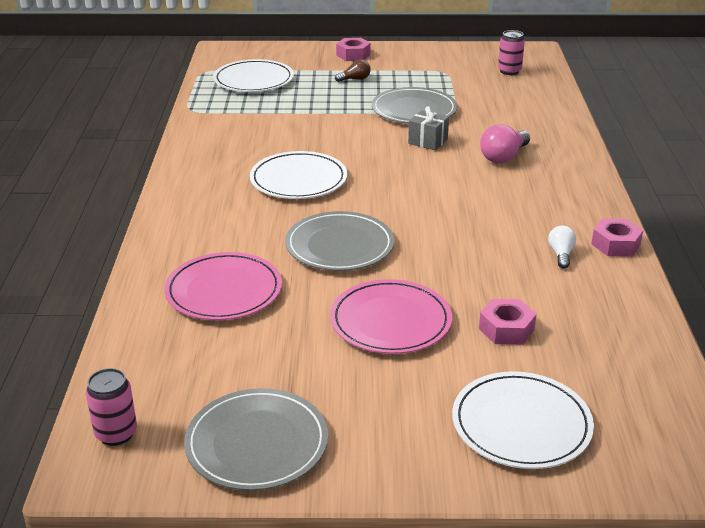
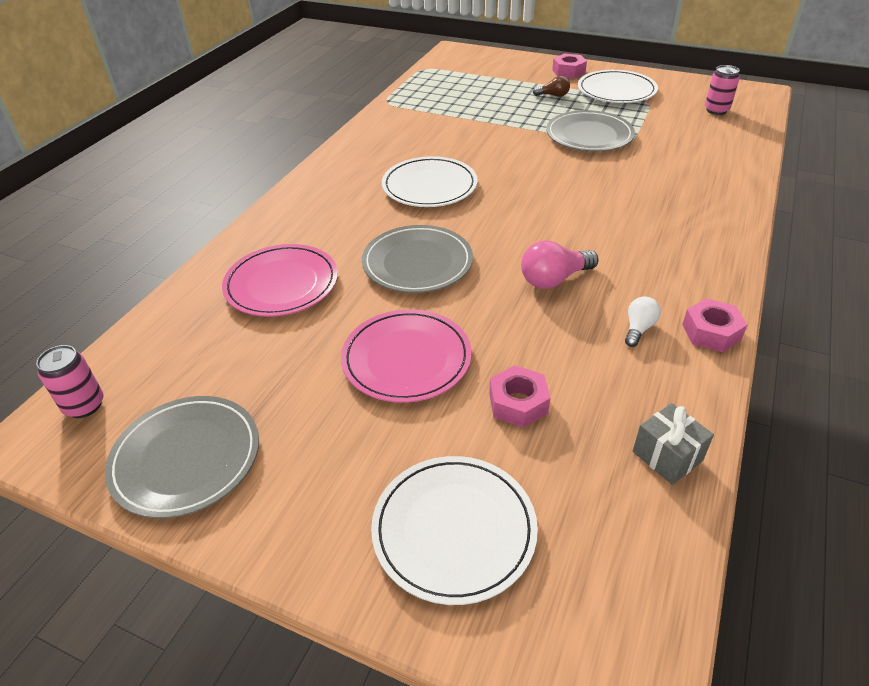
camera: 25 degrees right, 10 degrees up
(253, 80) = (461, 82): white plate -> white plate (616, 90)
(428, 141) = (580, 170): grey gift -> grey gift (667, 456)
(503, 157) = (648, 202): pink light bulb -> pink light bulb (554, 279)

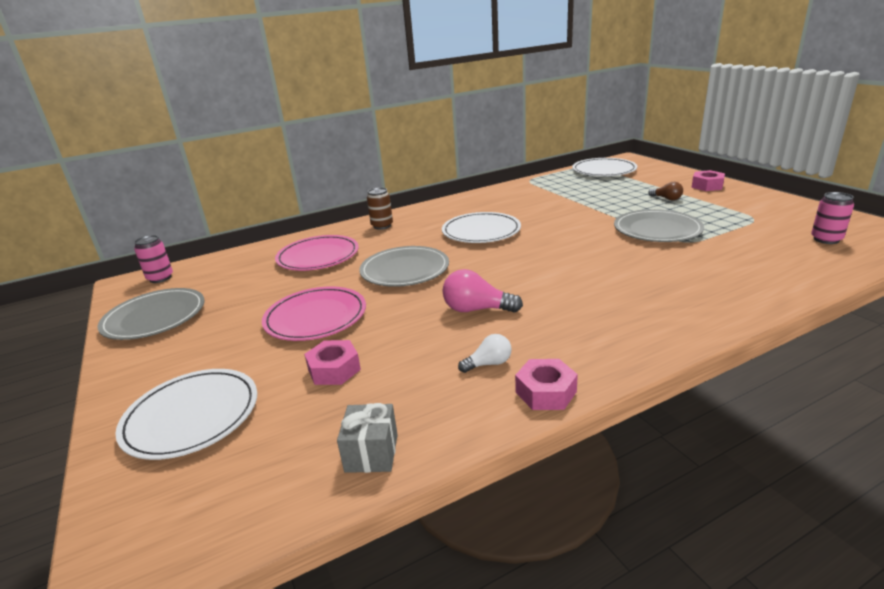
camera: 40 degrees right, 15 degrees down
(300, 214) = (382, 226): none -> brown can
(616, 90) = (734, 206): white plate -> white plate (604, 170)

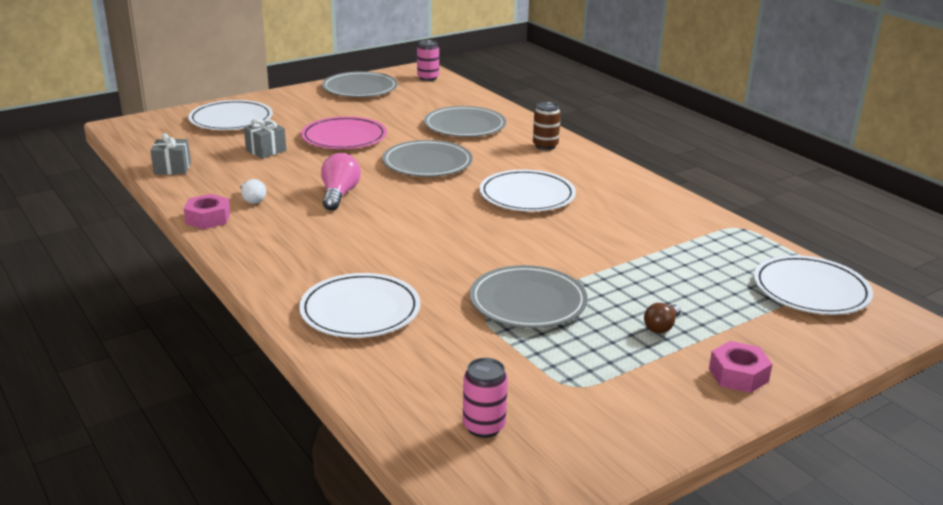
camera: 80 degrees right, 0 degrees up
(318, 256) = (464, 126): pink plate -> grey plate
(334, 369) = (266, 150): pink nut -> grey gift
(709, 285) = (360, 310): none -> white plate

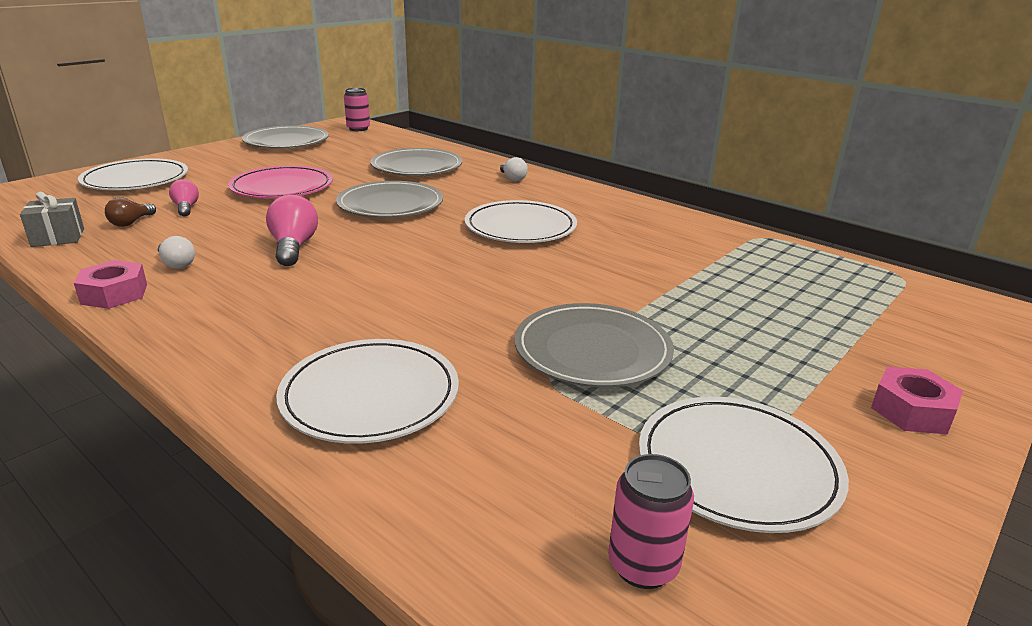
camera: 15 degrees left, 0 degrees up
(266, 150) = (186, 208): grey gift -> pink light bulb
(545, 146) = (512, 178): brown can -> white light bulb
(661, 327) = (773, 360): brown light bulb -> brown light bulb (131, 222)
(811, 290) = (891, 293): white plate -> white plate (737, 467)

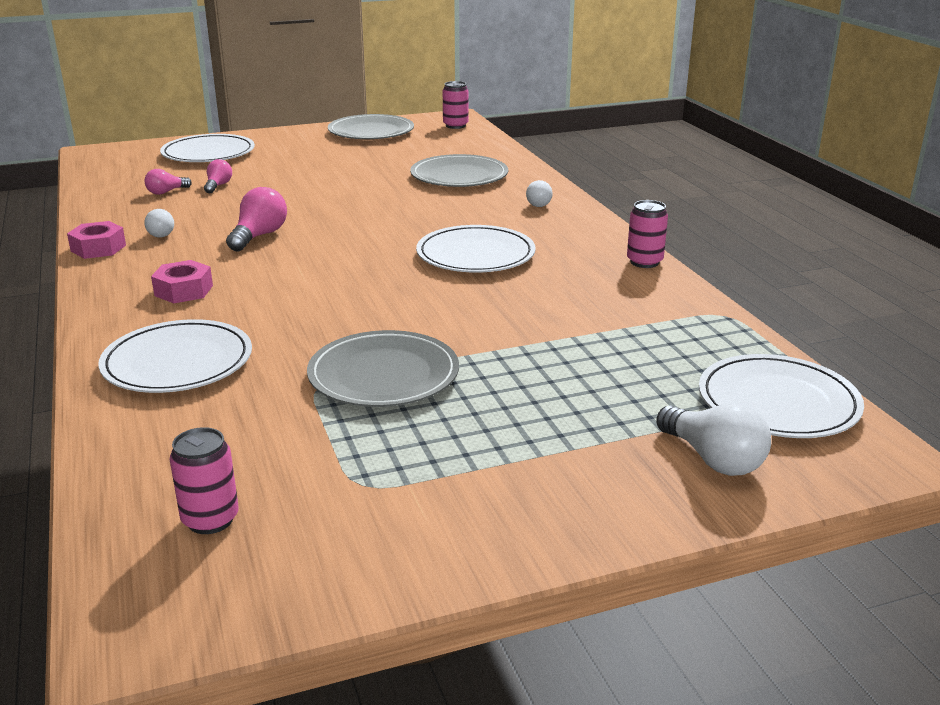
camera: 30 degrees right, 0 degrees up
(58, 238) = (106, 196): grey gift -> none
(131, 222) = (166, 192): brown light bulb -> pink light bulb
(282, 187) = (313, 178): pink plate -> none
(390, 205) = (385, 211): grey plate -> none
(654, 209) = (644, 262): none -> pink can
(737, 467) = (369, 488): white plate -> white plate (778, 402)
(911, 411) = (595, 501): pink nut -> pink nut (184, 290)
(926, 348) = (713, 459): none -> white light bulb

